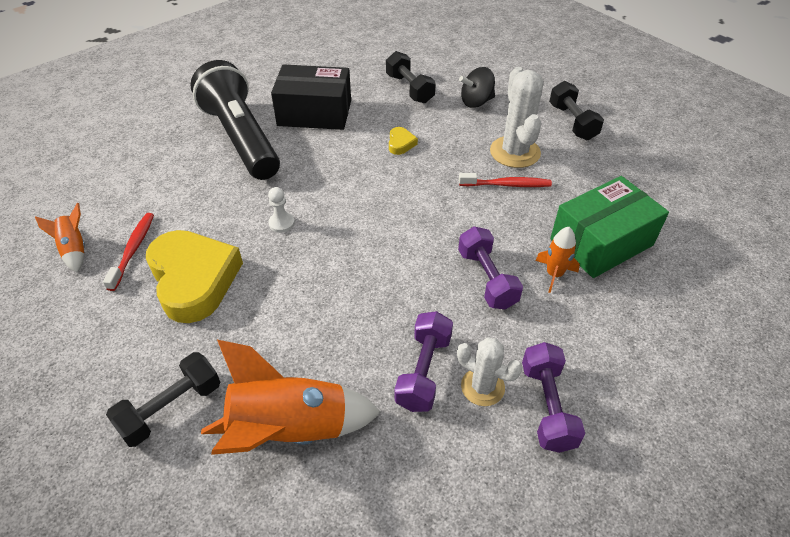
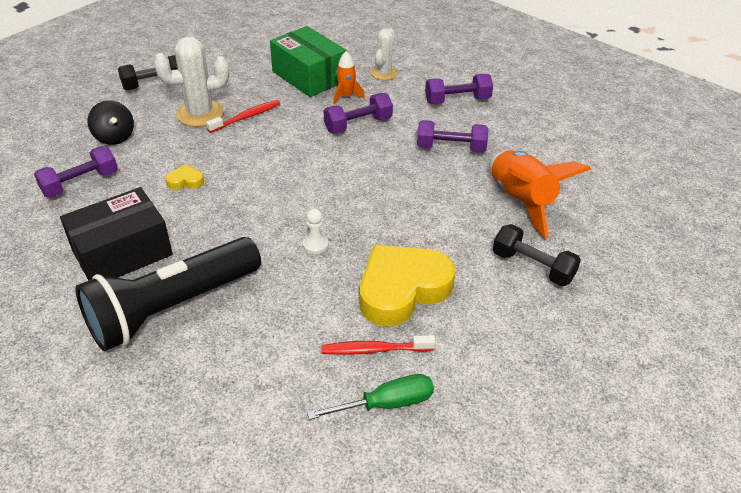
camera: 100 degrees left, 5 degrees down
(74, 250) = (386, 404): orange rocket -> green screwdriver
(314, 113) = (122, 252): black box -> black box turned 60 degrees clockwise
(409, 89) = (80, 183): black dumbbell -> purple dumbbell
(482, 387) = (453, 124): white cactus -> white cactus (384, 73)
(507, 185) = (246, 117): red toothbrush -> red toothbrush turned 60 degrees clockwise

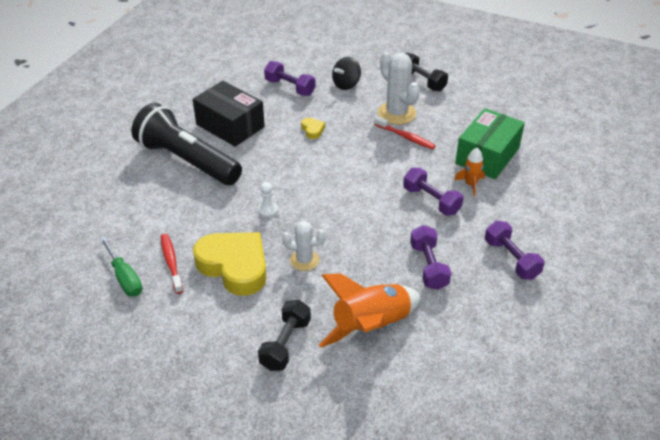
camera: 75 degrees right, 0 degrees up
(384, 73) = (525, 200): white cactus -> white cactus (304, 260)

